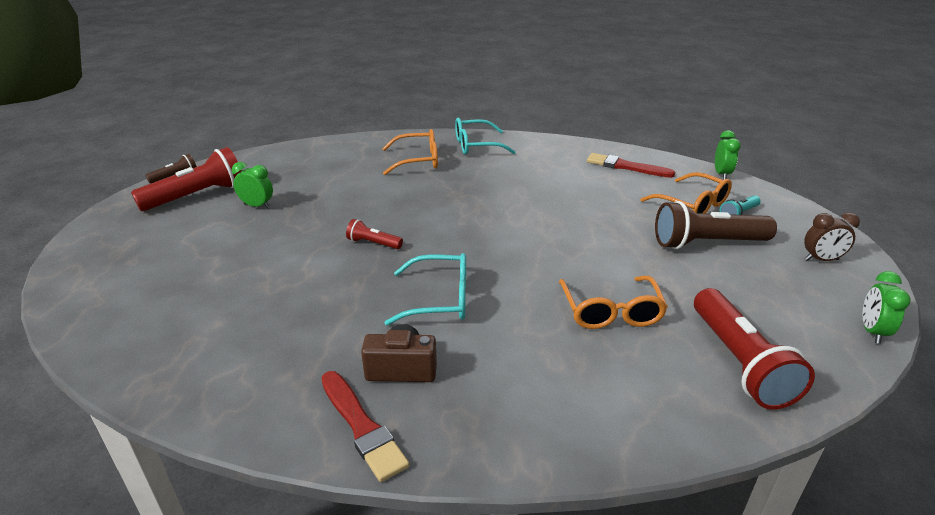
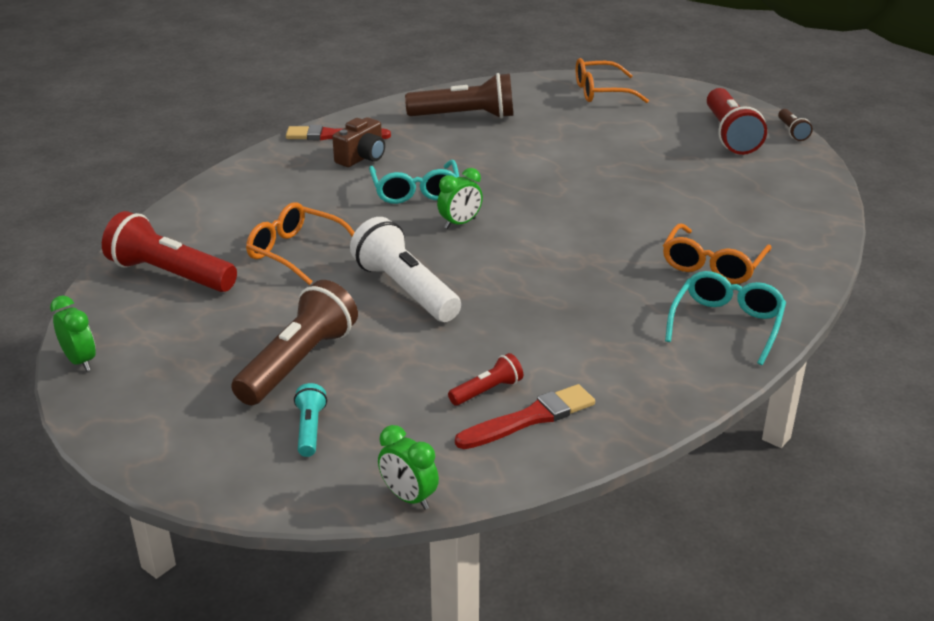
camera: 125 degrees right, 0 degrees up
(231, 344) = (465, 116): none -> brown flashlight
(257, 206) = (676, 156): green clock -> green clock (460, 223)
(373, 243) = (537, 189): red flashlight -> red flashlight (487, 391)
(440, 299) = (415, 191): turquoise glasses -> turquoise glasses turned 45 degrees counterclockwise
(582, 241) = (405, 290): none -> white flashlight
(692, 205) = (373, 407): orange glasses -> orange glasses (601, 92)
(821, 260) = (169, 419): brown clock -> none

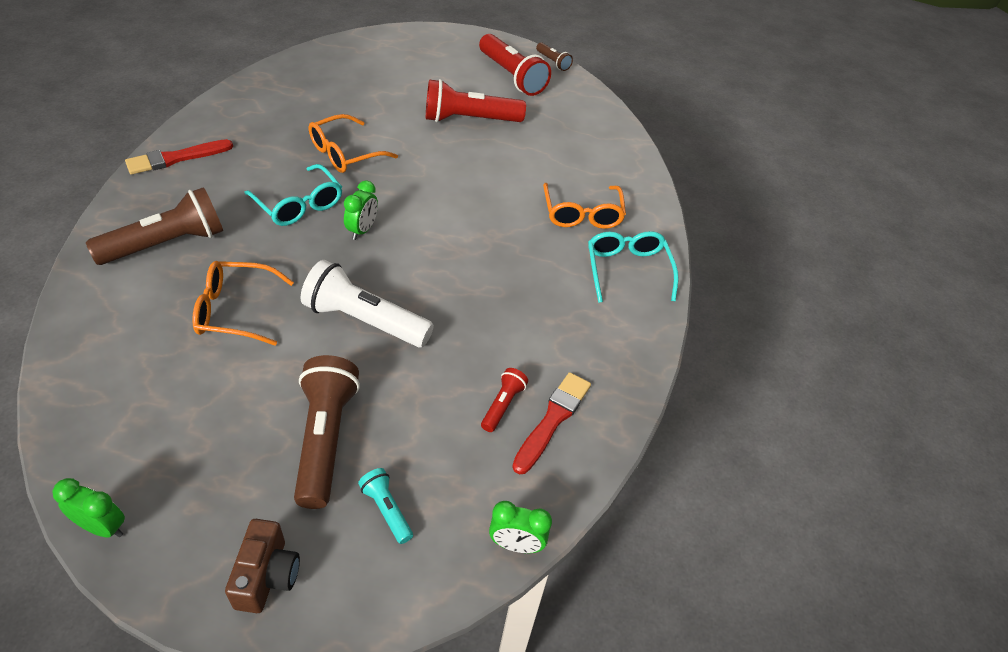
camera: 35 degrees left, 15 degrees up
(170, 274) = (124, 381): red flashlight -> red flashlight (469, 119)
(362, 158) = (222, 178): brown camera -> brown camera (267, 576)
(465, 116) = (286, 105): brown flashlight -> brown flashlight (166, 244)
(601, 92) = (385, 52): orange glasses -> orange glasses (344, 153)

